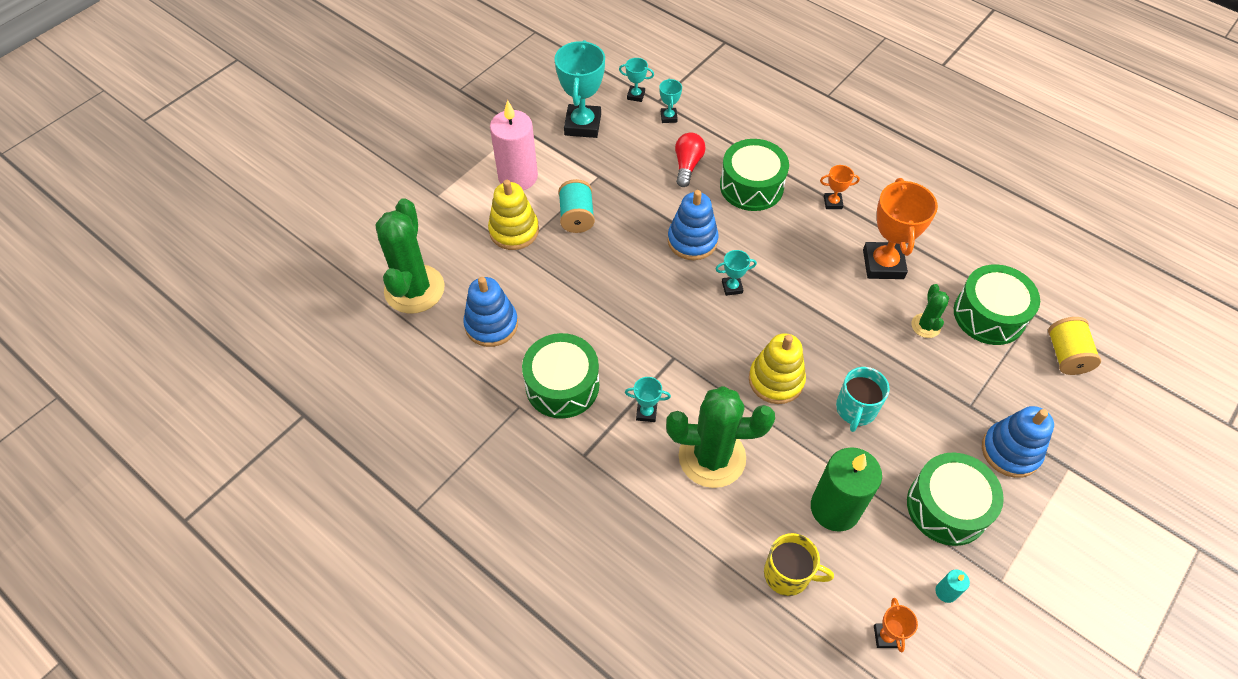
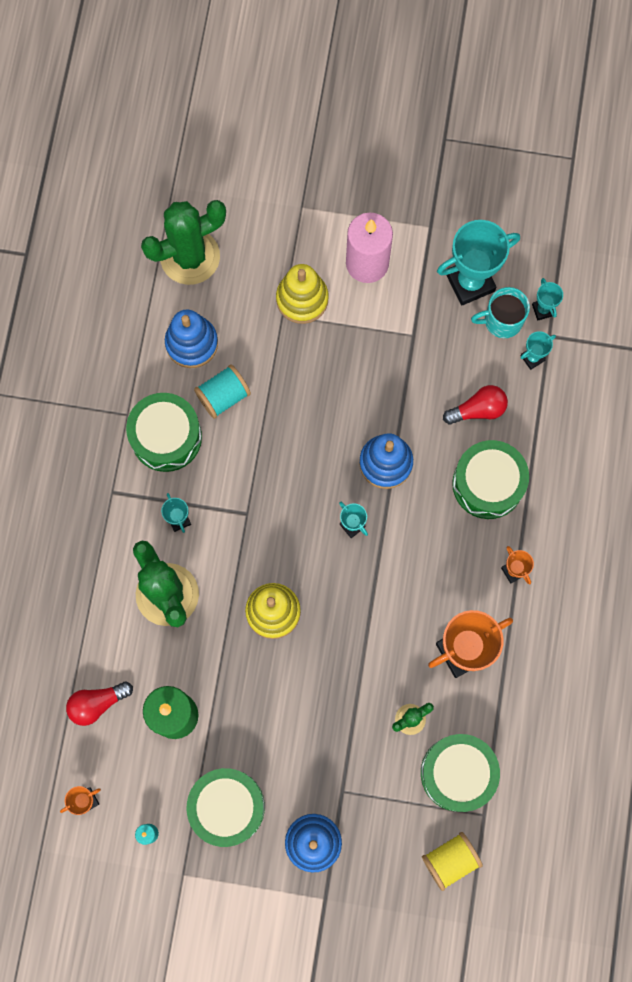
camera: 60 degrees right, 20 degrees up
(576, 217) = (351, 344): turquoise spool -> turquoise spool (223, 396)
(788, 574) = (97, 703): yellow mug -> red light bulb
(855, 409) = (281, 693): turquoise mug -> turquoise mug (502, 321)

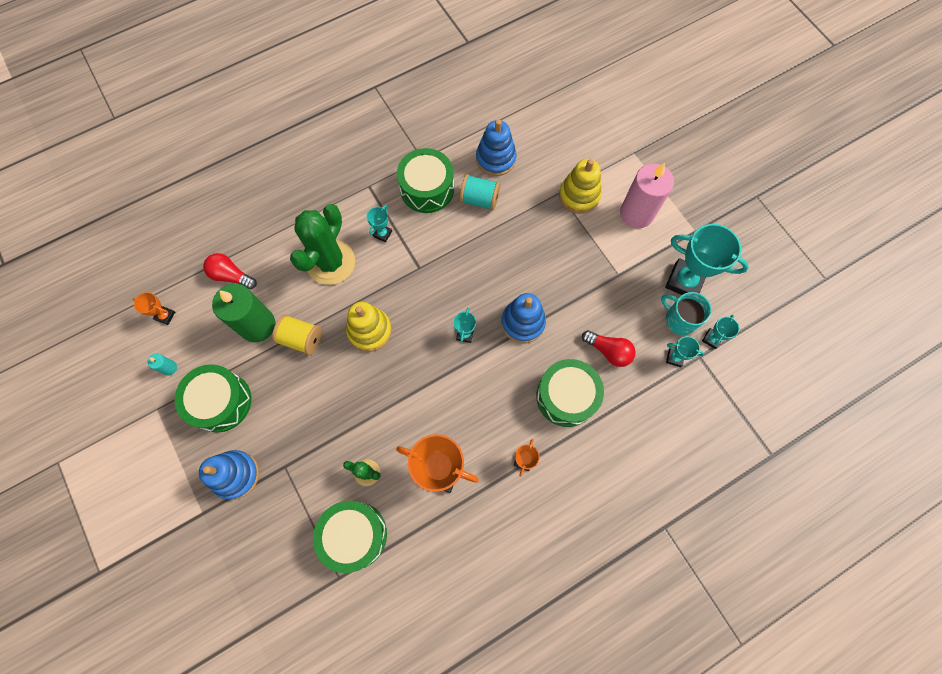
camera: 50 degrees right, 5 degrees down
(190, 257) = (545, 119): green cactus -> none
(450, 860) = (289, 579): yellow spool -> yellow spool (301, 339)

